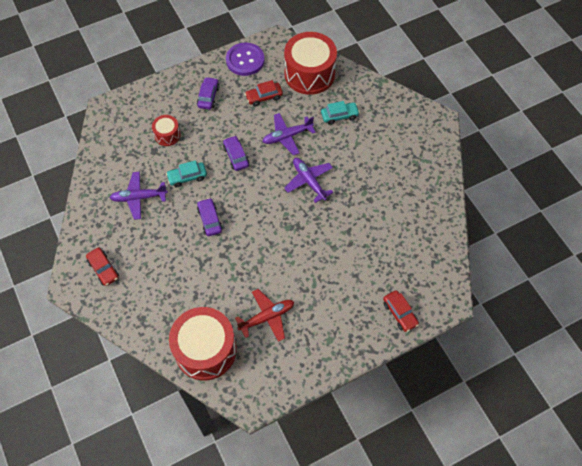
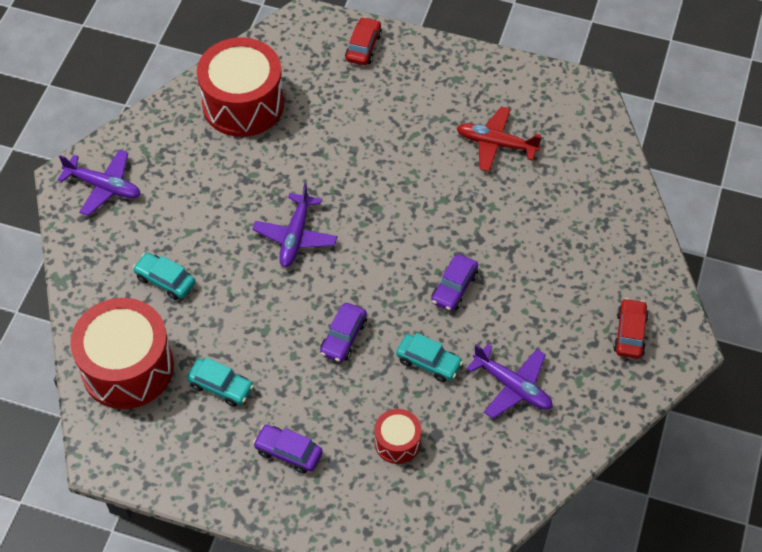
camera: 135 degrees left, 5 degrees down
(205, 350) = (589, 165): red drum -> red drum (243, 104)
(208, 96) = (288, 452): purple car -> purple car turned 60 degrees clockwise
(245, 60) = (180, 465): purple button -> none
(264, 97) = (221, 386): red car -> turquoise car
(287, 136) = (256, 309): purple plane -> purple plane (104, 187)

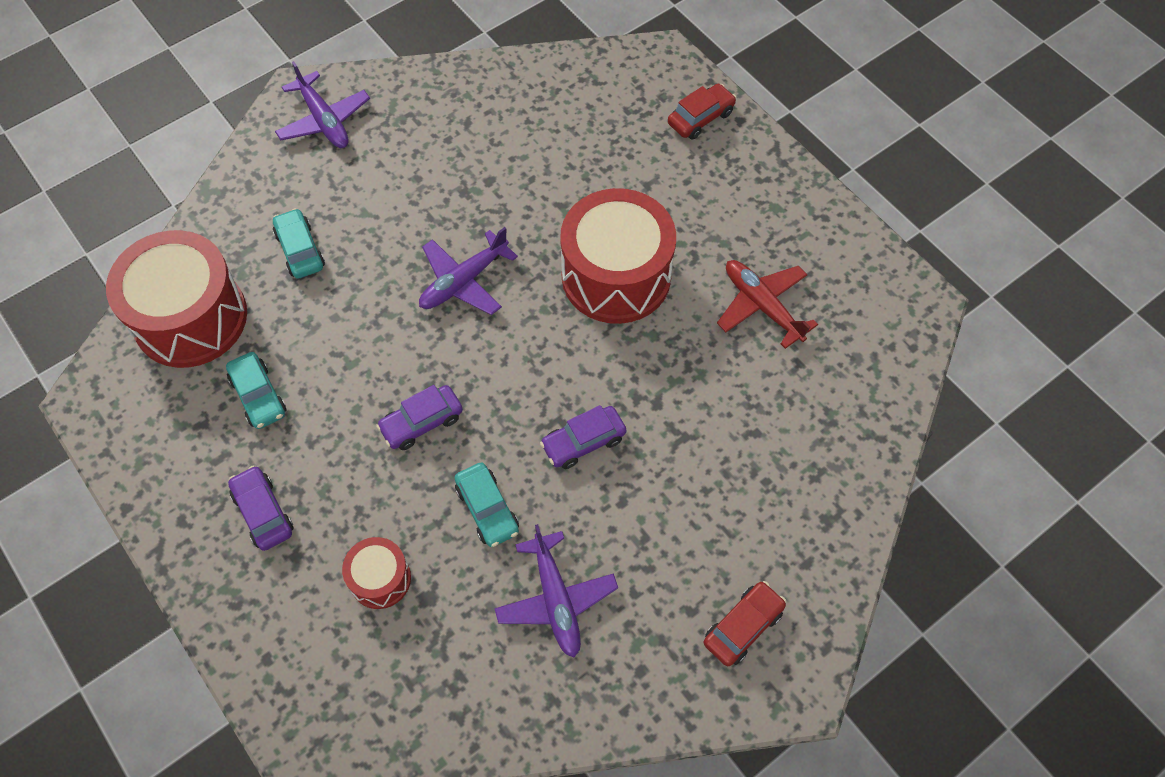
camera: 35 degrees right, 5 degrees up
(243, 104) = (527, 111): red drum -> red drum (616, 276)

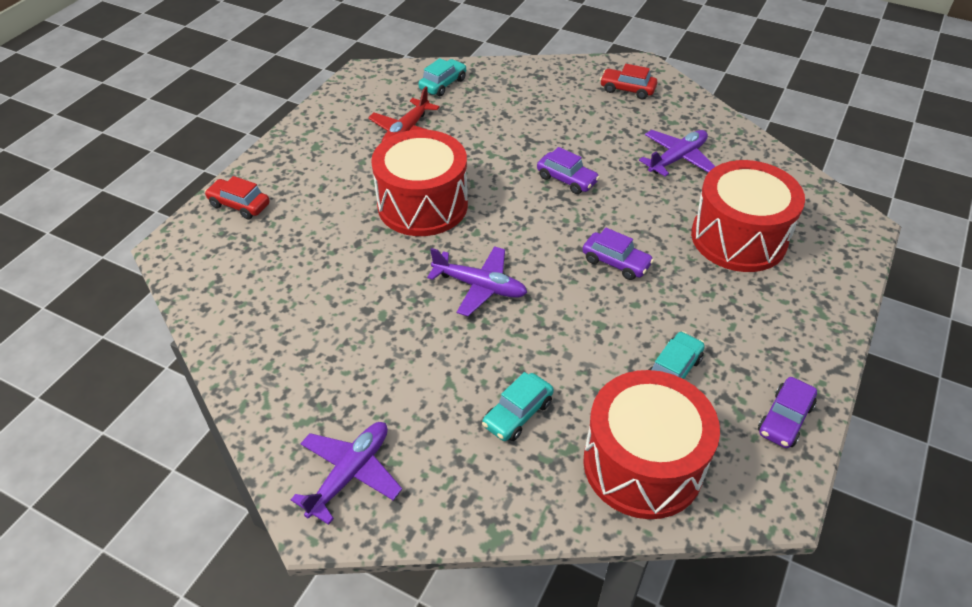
camera: 115 degrees left, 15 degrees down
(263, 512) = (755, 320): purple car -> purple car (785, 419)
(380, 579) = (738, 238): red drum -> red drum, size x2.06
(487, 509) = (649, 206): turquoise car -> turquoise car (443, 84)

